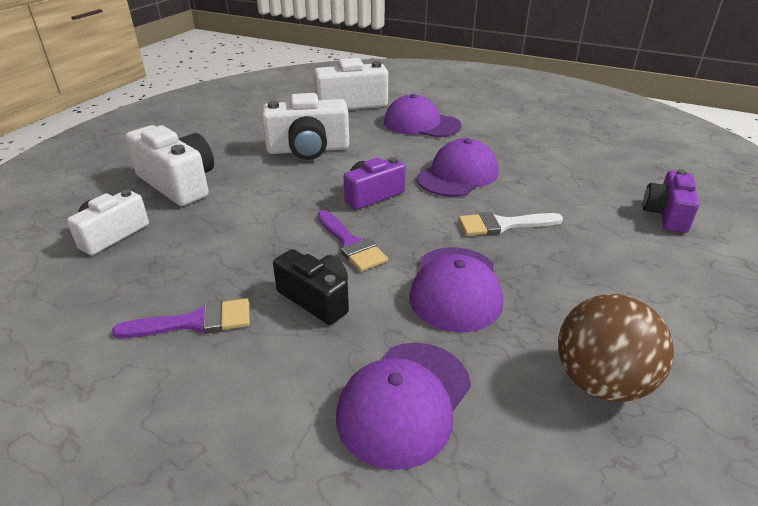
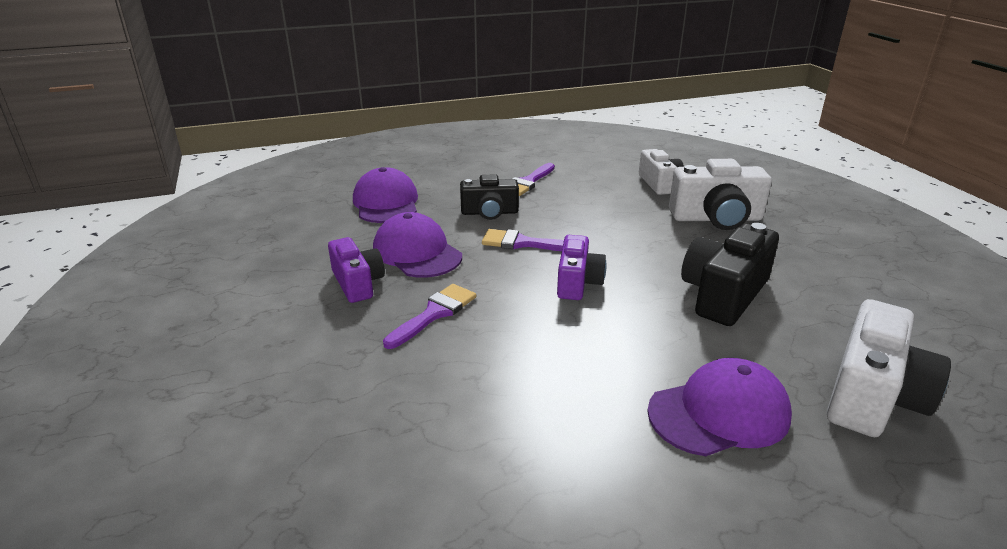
camera: 135 degrees right, 5 degrees down
(308, 149) = (723, 294): white camera -> black camera
(458, 175) = (544, 348): purple cap -> none
(502, 225) = (434, 313): white brush -> purple brush
(600, 382) = (288, 249): brown ball -> none
(666, 214) = (269, 421): purple camera -> purple camera (358, 283)

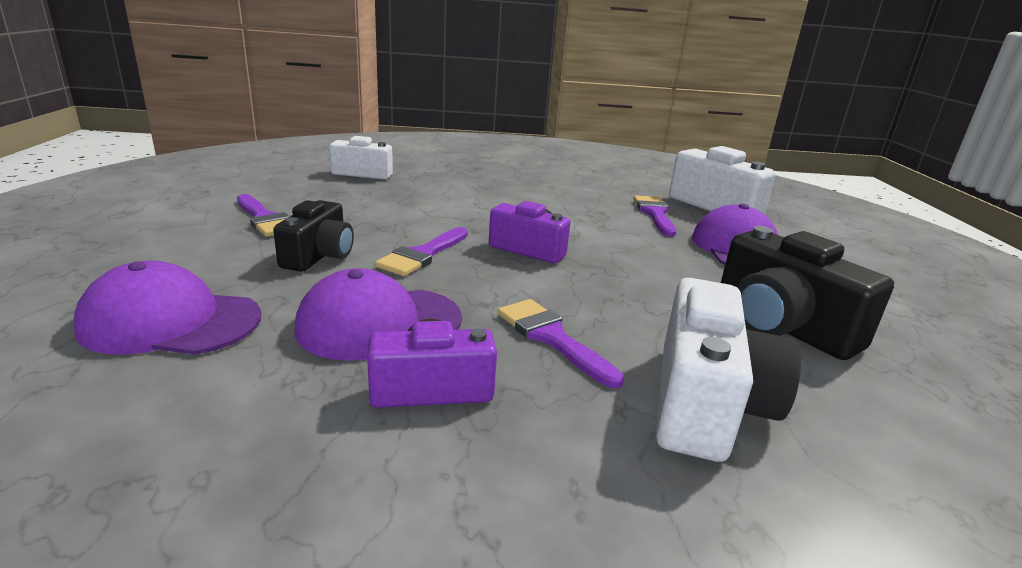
camera: 75 degrees left, 5 degrees down
(716, 218) = (457, 176): white camera -> white camera (706, 403)
(723, 294) = (582, 206): black camera -> black camera (781, 326)
(767, 343) = (654, 213): none -> purple brush

